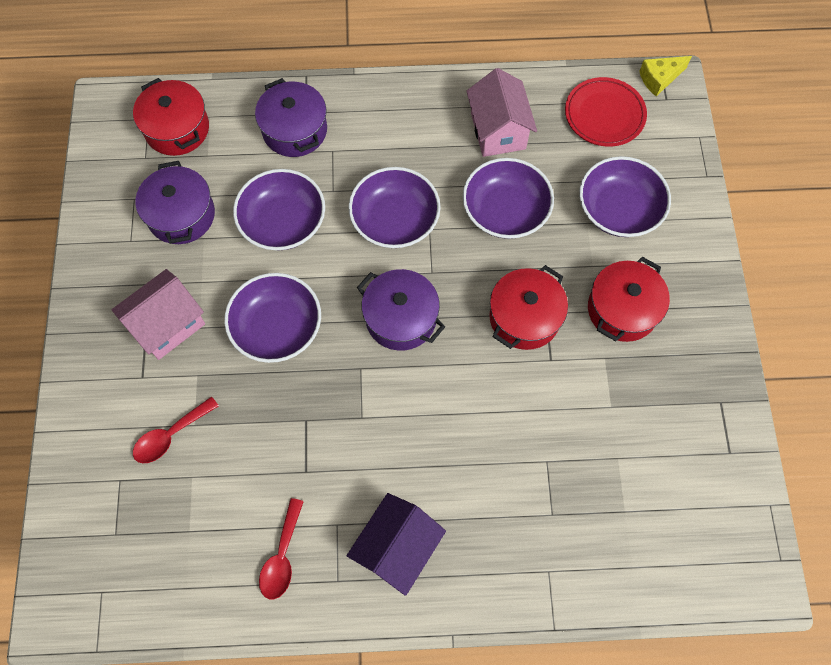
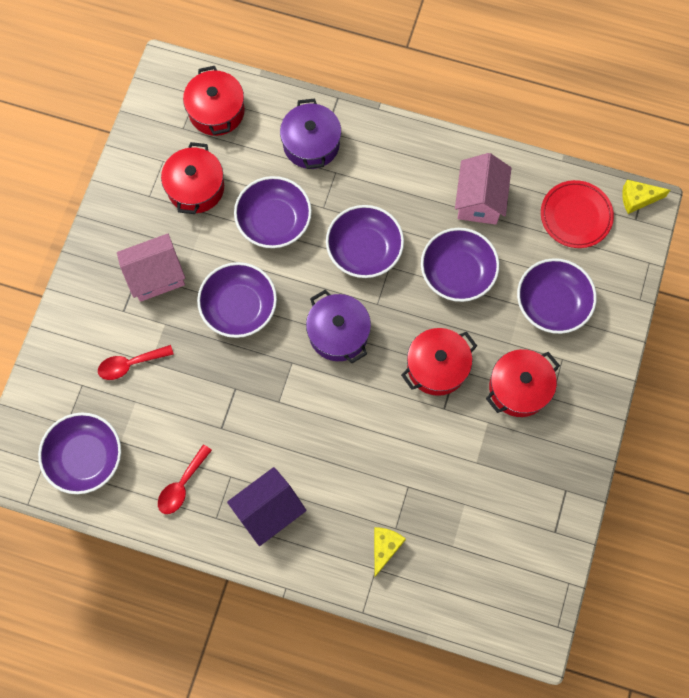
camera: 20 degrees right, 5 degrees up
(151, 566) = (85, 457): none -> purple bowl
(181, 215) = (195, 188): purple pot -> red pot
(549, 542) = (385, 548): none -> yellow cheese

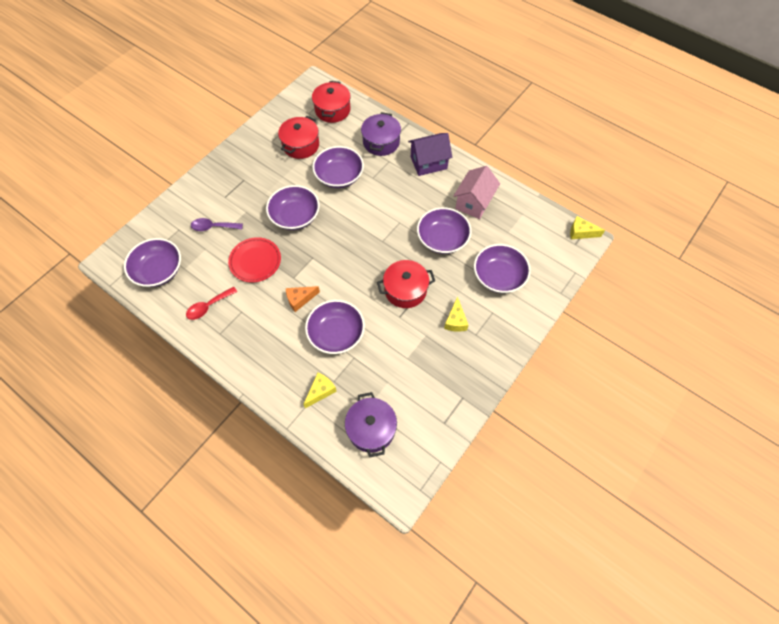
camera: 20 degrees right, 10 degrees down
(130, 364) = (213, 227): red spoon -> purple spoon
(156, 276) = (254, 184): pink house -> none
(269, 510) = (255, 340): purple house -> purple house (428, 163)
(302, 430) = (300, 299): none -> orange cheese
(338, 333) = (350, 250): purple pot -> purple pot (371, 429)
(364, 249) = (388, 208): purple bowl -> purple bowl (336, 333)
(519, 388) = (455, 320): red pot -> yellow cheese
(575, 216) = (534, 230): red plate -> red plate (255, 261)

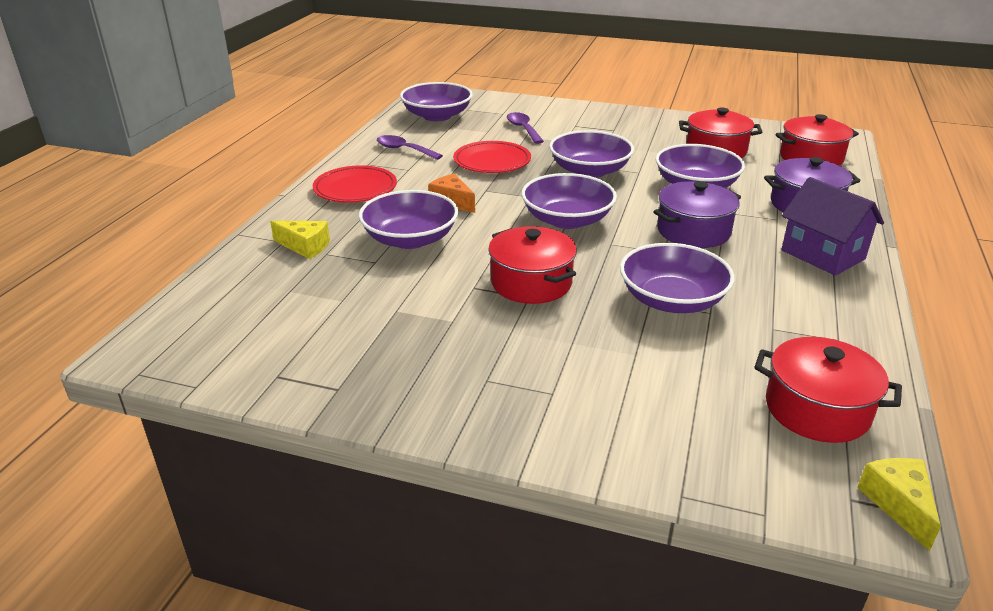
camera: 70 degrees right, 30 degrees down
(208, 306) = (404, 150): red spoon -> purple spoon
(255, 349) = (355, 189): none -> red plate
(371, 429) = (250, 301): purple pot -> purple pot (693, 231)
(455, 320) = (502, 348): yellow cheese -> none
(474, 202) = (794, 320): pink house -> none
(499, 276) = (647, 385): purple bowl -> purple bowl (567, 220)
(530, 227) = (817, 409): none -> red pot

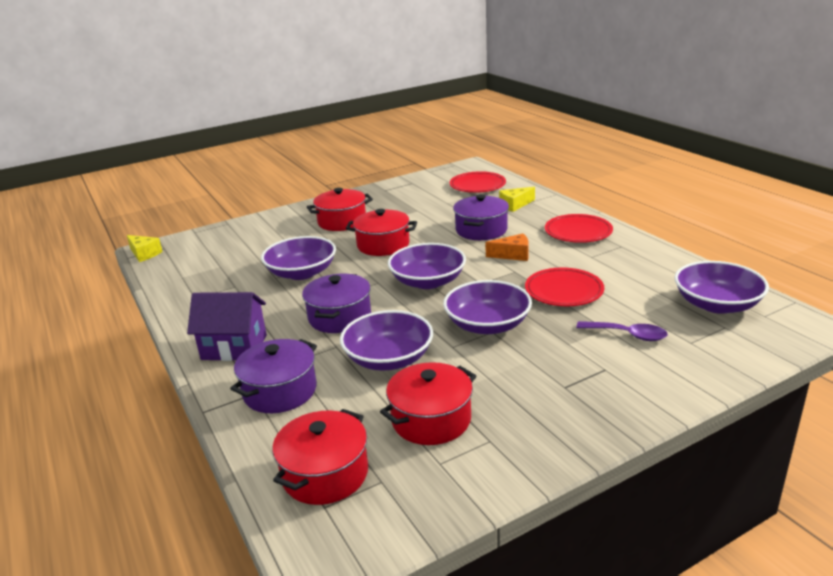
camera: 135 degrees right, 5 degrees down
(245, 303) = (477, 185): none -> red plate
(404, 150) = (636, 265): purple spoon -> none
(410, 239) = (481, 230): purple bowl -> purple pot
(817, 409) = (191, 265): red pot -> red pot (342, 221)

